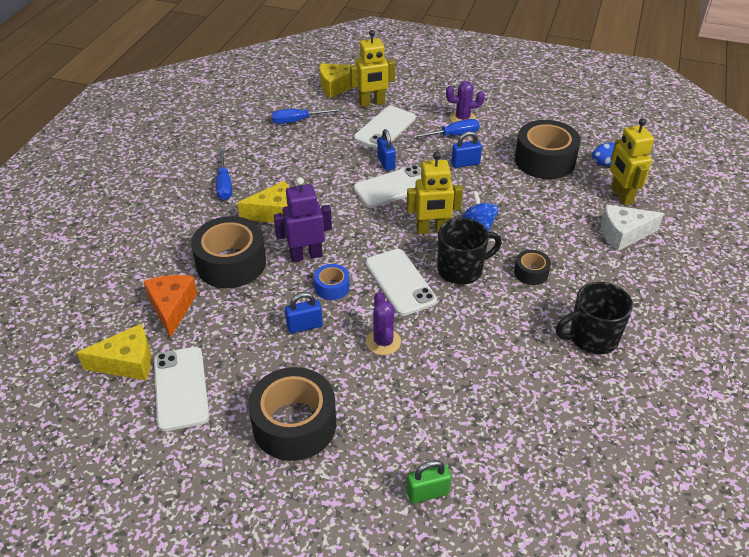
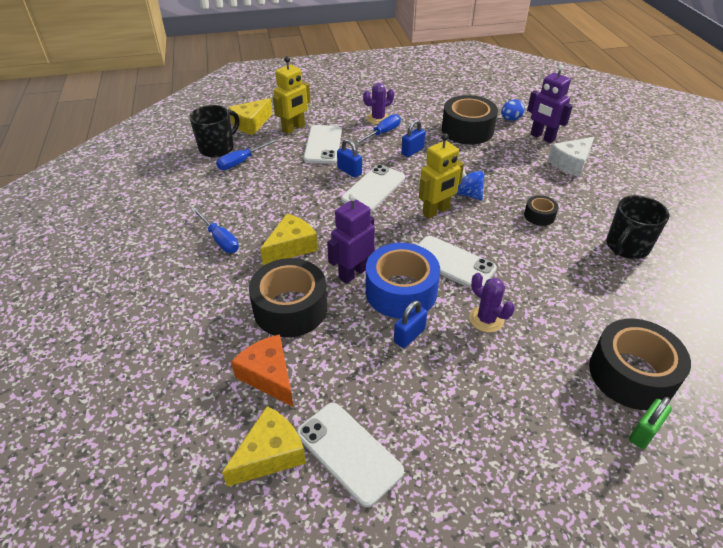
camera: 30 degrees left, 0 degrees up
(294, 424) = (484, 431): black tape -> black tape (631, 374)
(332, 287) = (401, 291): blue tape -> blue tape, size x2.06
(461, 270) = (488, 234): black mug -> black mug (217, 148)
(621, 195) = (542, 137): yellow robot -> purple robot

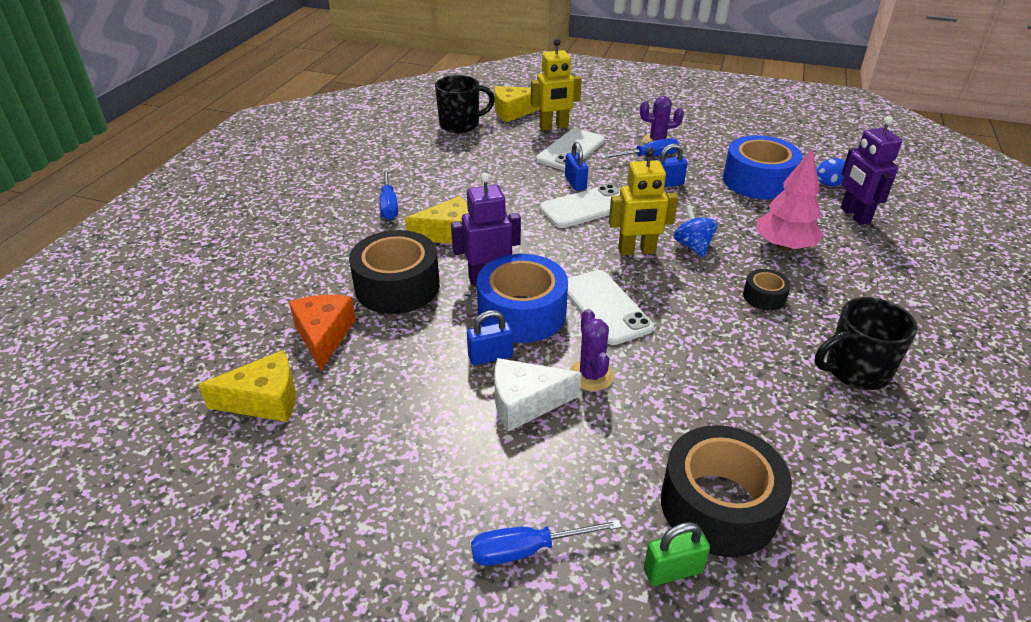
camera: 30 degrees right, 5 degrees down
(241, 162) = (472, 143): blue screwdriver -> blue screwdriver (528, 550)
(348, 452) = (332, 431): white phone -> none
(467, 130) = (758, 181): black tape -> blue tape
(521, 174) = (784, 246): none -> pink tree
(571, 163) = (867, 255): white cheese -> white cheese (525, 403)

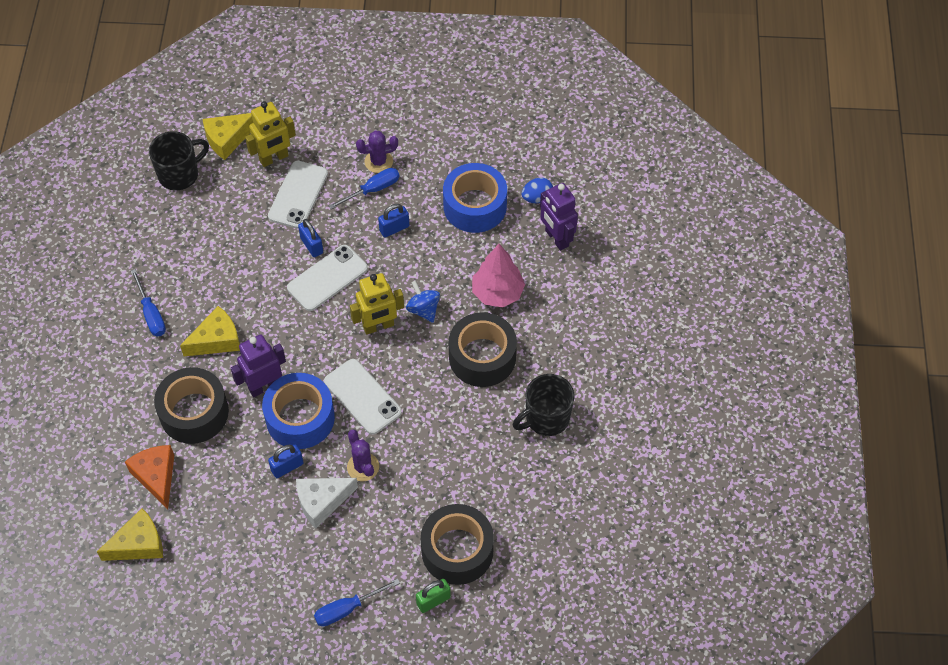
camera: 15 degrees left, 20 degrees up
(764, 297) = (482, 357): black tape -> black tape, size x2.06

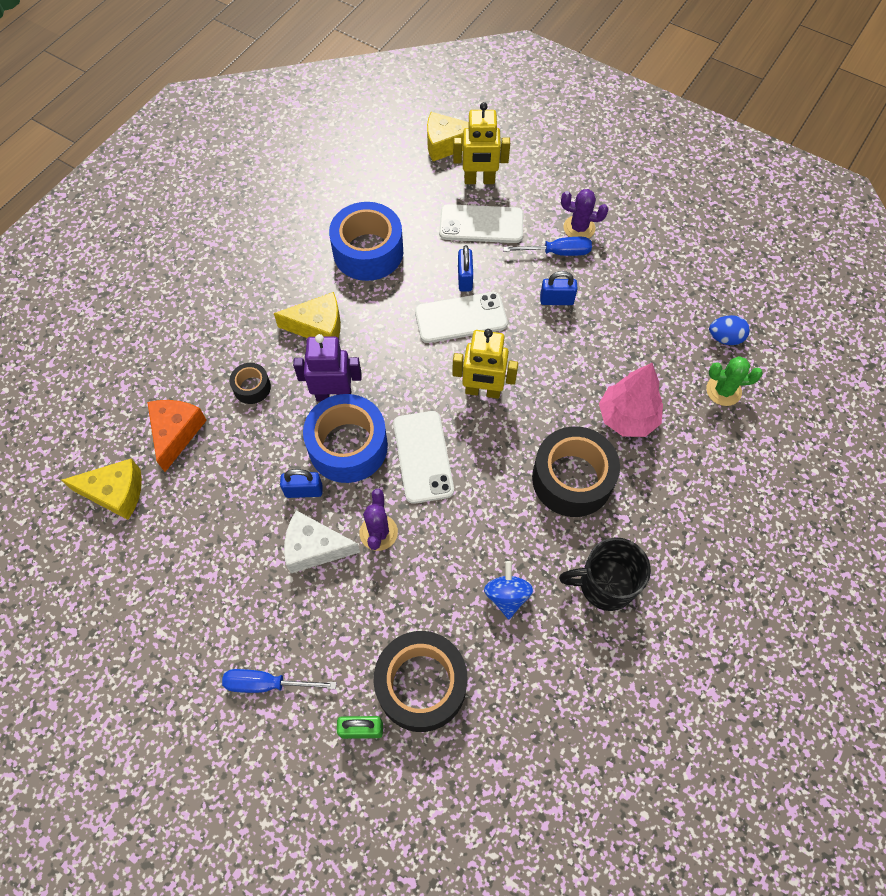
camera: 30 degrees right, 5 degrees up
(151, 314) = (275, 272): blue screwdriver -> none
(180, 174) = (383, 156): black mug -> none
(194, 412) = (252, 387): black tape -> black tape, size x0.49
(298, 195) = (481, 224): white phone -> white phone turned 45 degrees clockwise
(423, 309) = (539, 397): blue spinning top -> blue spinning top (507, 595)
(475, 206) = (653, 316): blue tape -> blue tape (368, 251)
(556, 238) = (723, 390): purple robot -> green cactus

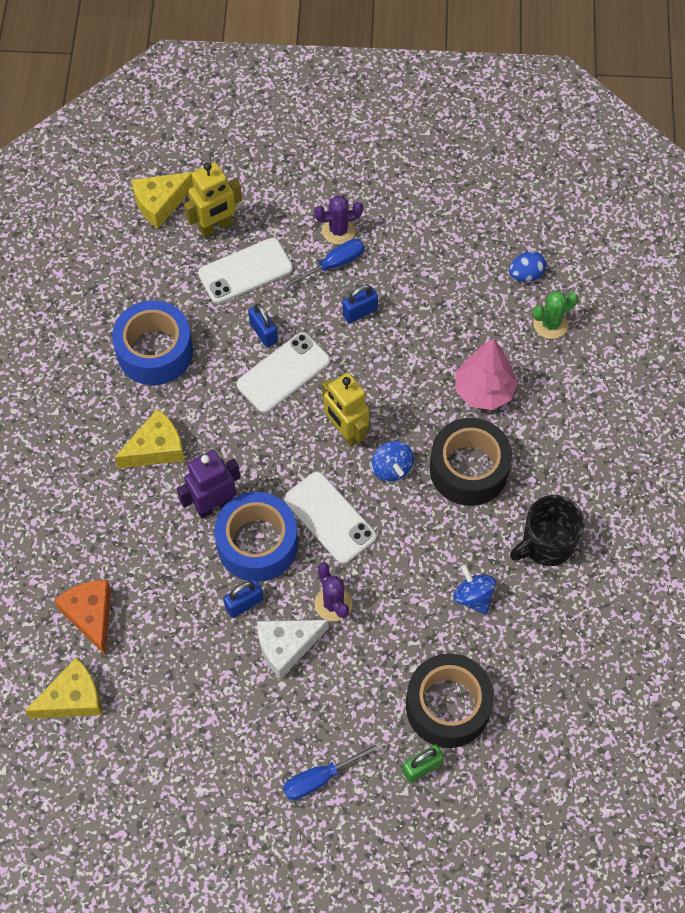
camera: 30 degrees left, 0 degrees up
(252, 387) = (132, 537): black tape -> none
(482, 391) = (345, 431): yellow robot -> yellow robot turned 75 degrees clockwise
(503, 443) = (391, 468): none -> blue spinning top

